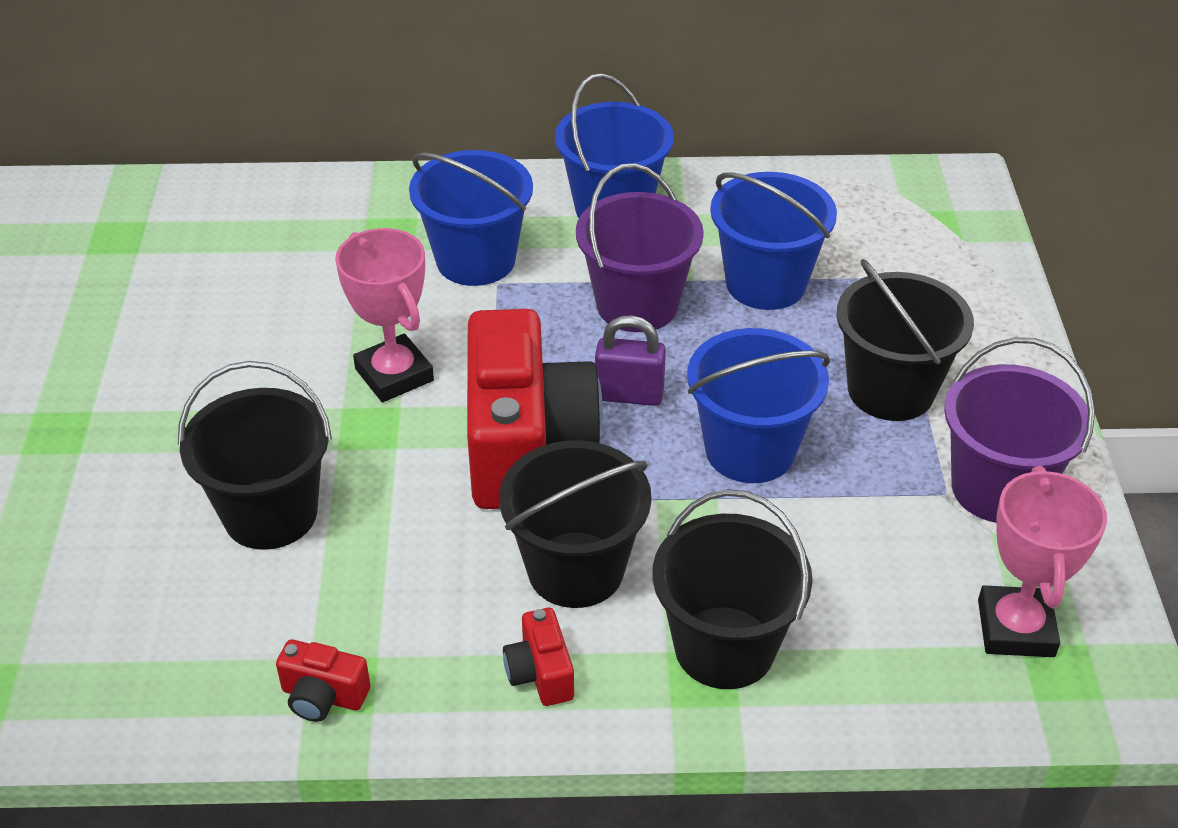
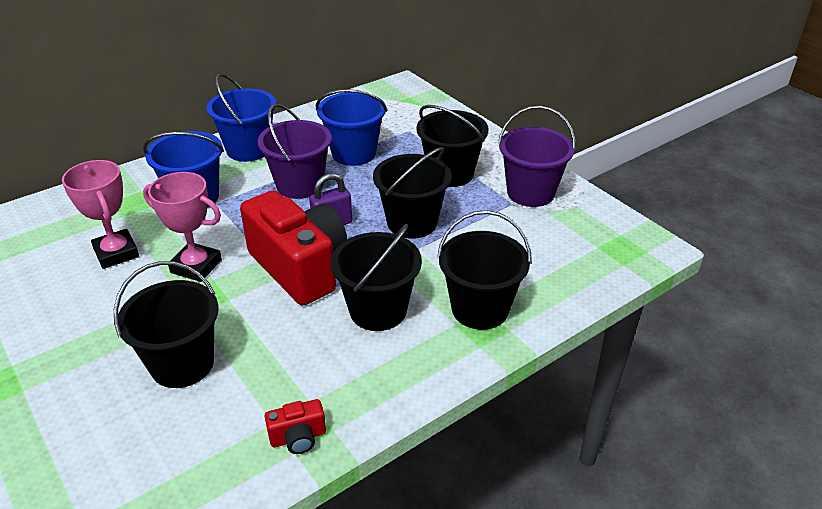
camera: 35 degrees left, 5 degrees down
(540, 673) = (404, 365): red camera -> none
(750, 450) = (412, 223): blue bucket -> black bucket
(1016, 628) = (590, 241): pink trophy -> pink trophy (116, 253)

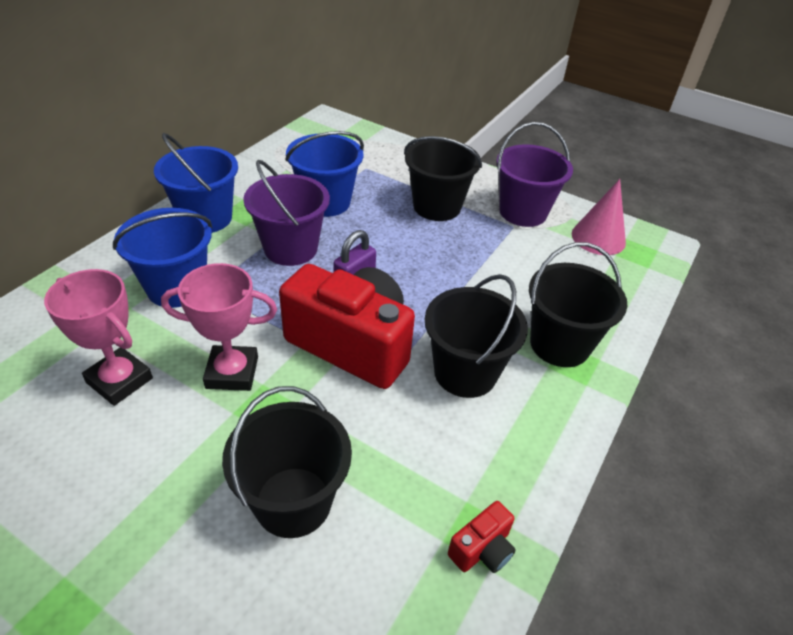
camera: 25 degrees left, 5 degrees up
(412, 223) = (434, 267): black bucket -> none
(591, 229) = (598, 238): none -> pink cone

